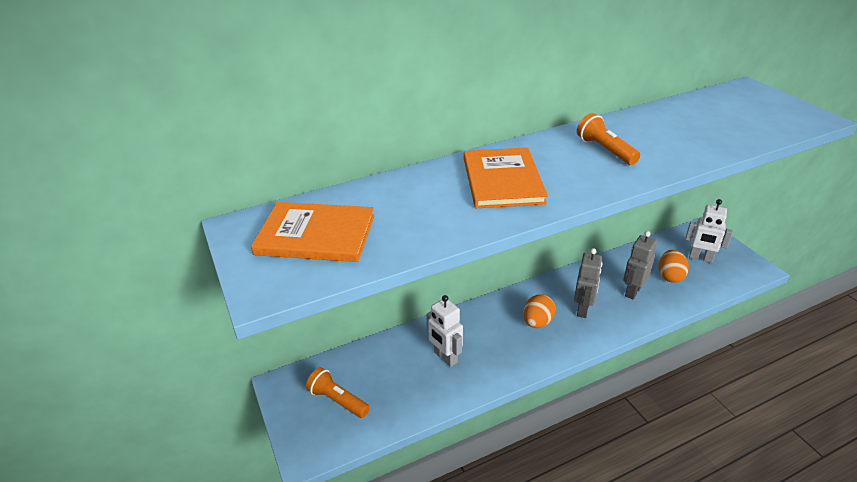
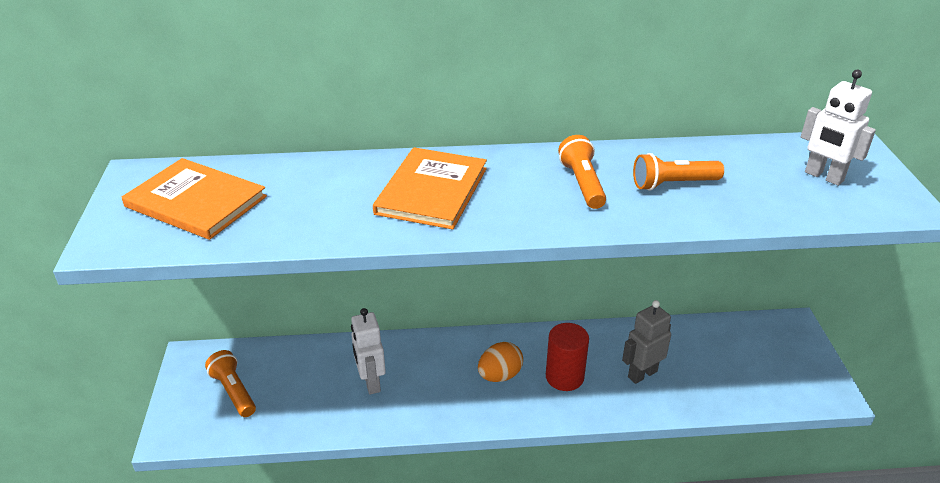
camera: 20 degrees right, 0 degrees up
(583, 309) = (564, 377): grey robot -> red cylinder
(664, 137) = (673, 184): none -> orange flashlight
(670, 276) = (704, 370): orange egg -> none
(700, 258) = (763, 360): white robot -> white robot (823, 177)

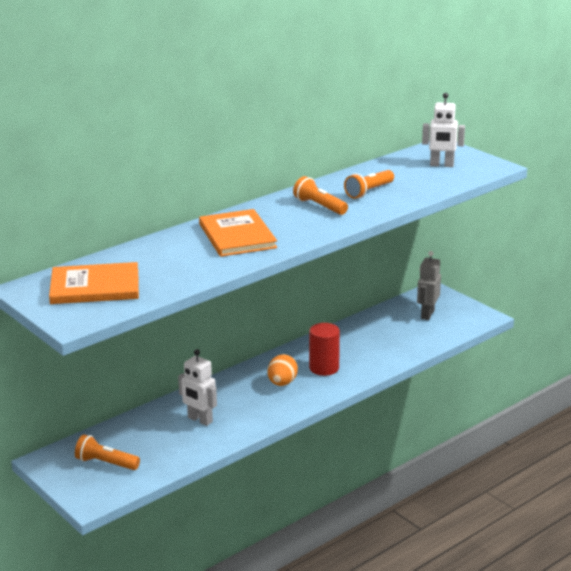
camera: 35 degrees left, 10 degrees down
(642, 374) = (369, 348): grey robot -> grey robot (427, 314)

